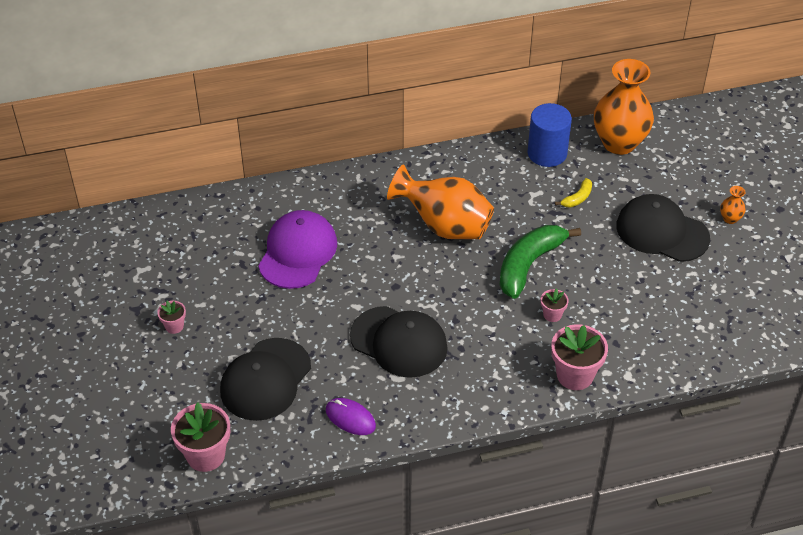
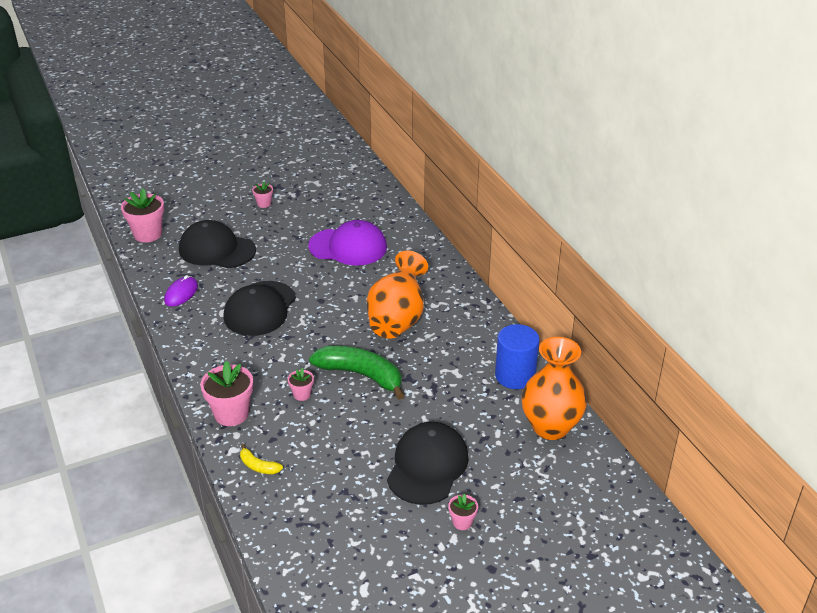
camera: 80 degrees right, 10 degrees down
(577, 198) = (458, 401): yellow banana -> yellow banana (258, 466)
(730, 219) = (462, 522): orange vase -> pink flower pot

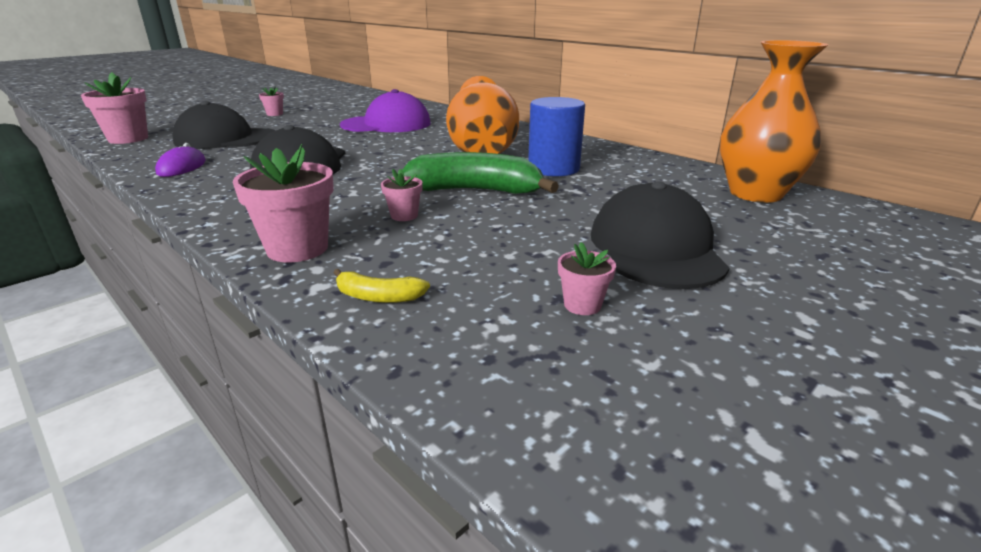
camera: 20 degrees left, 10 degrees down
(462, 522) = (789, 295): pink flower pot -> pink flower pot (582, 305)
(515, 376) = (660, 168): blue cylinder -> blue cylinder (553, 169)

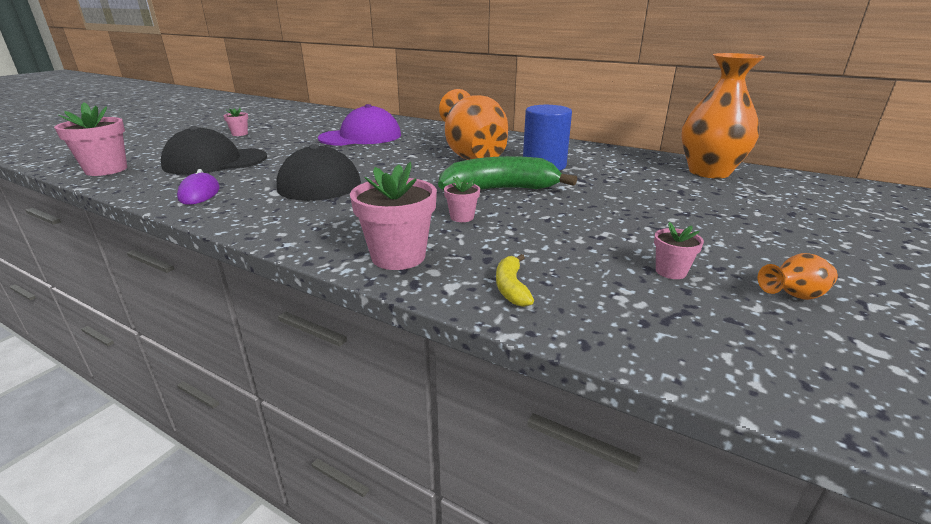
camera: 15 degrees left, 0 degrees up
(378, 297) = (511, 288): yellow banana -> yellow banana turned 90 degrees clockwise
(655, 248) = (680, 221): black cap -> none
(715, 358) = (793, 296): none -> orange vase

